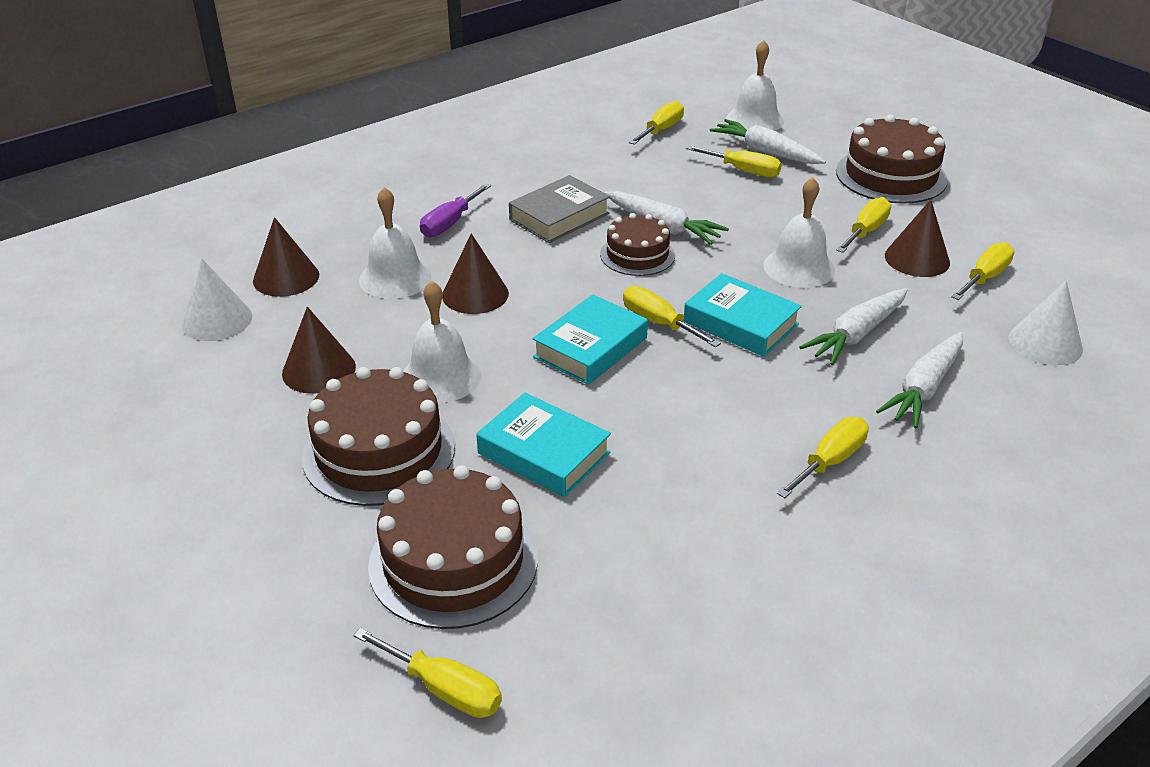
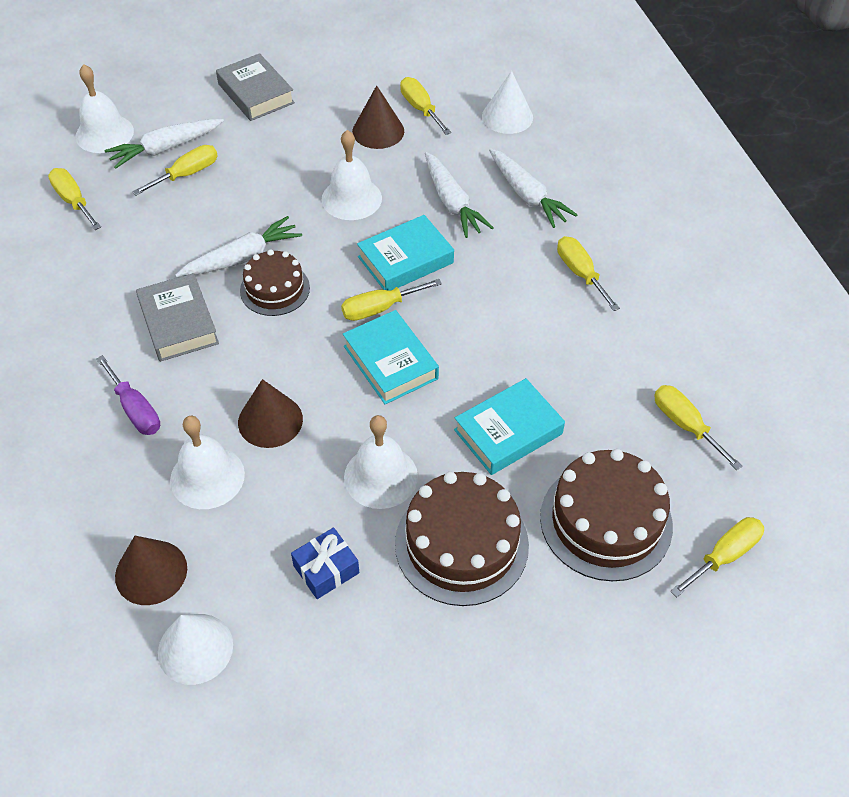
camera: 70 degrees left, 15 degrees up
(319, 370) = (326, 569): brown cone -> blue gift
(865, 231) = (325, 141): yellow screwdriver -> yellow screwdriver (685, 425)
(891, 175) = (256, 93): brown cake -> grey book

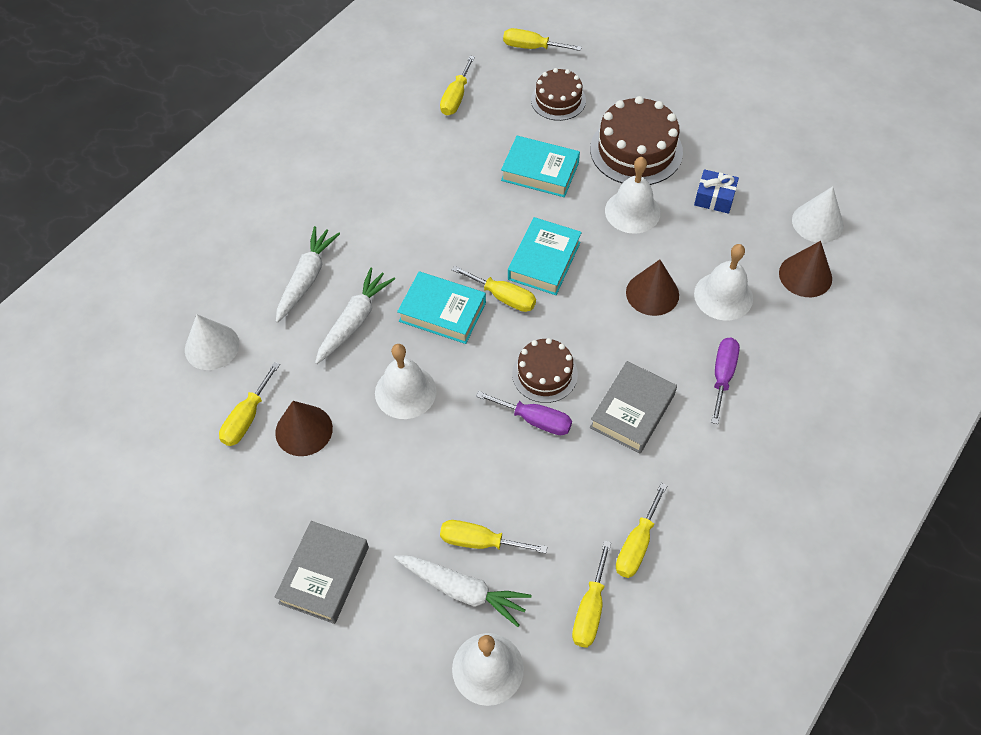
camera: 125 degrees left, 5 degrees up
(241, 258) = (535, 420): white carrot -> purple screwdriver
(580, 273) = (367, 205): yellow screwdriver -> yellow screwdriver (637, 544)
(606, 521) = (558, 100): brown cake -> brown cake, size x0.62

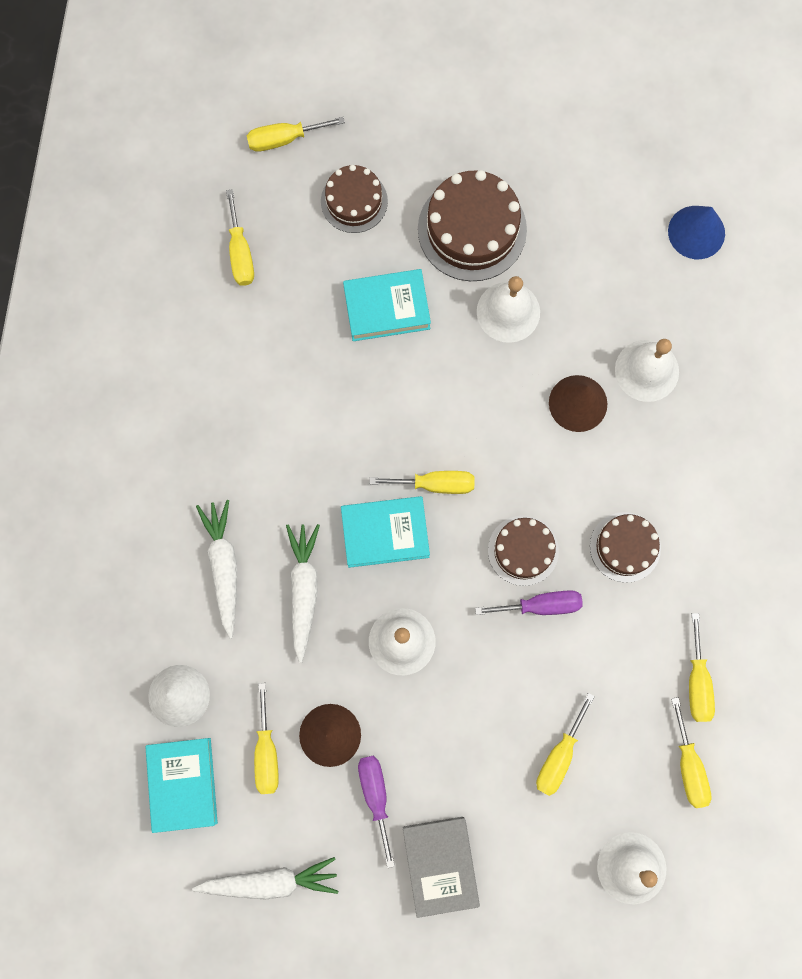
camera: 30 degrees left, 20 degrees up
(462, 590) = (570, 810): white carrot -> white carrot (270, 881)
(480, 541) = (559, 756): yellow screwdriver -> yellow screwdriver turned 45 degrees counterclockwise
(544, 261) = (452, 419): turquoise book -> turquoise book (183, 784)
(632, 411) = (625, 547): grey book -> brown cake
(714, 198) = (581, 252): blue gift -> none
(722, 376) = (688, 464): purple screwdriver -> purple screwdriver (375, 796)
(805, 275) = (713, 305): brown cone -> none
(817, 222) = (696, 232): white cone -> blue cone

